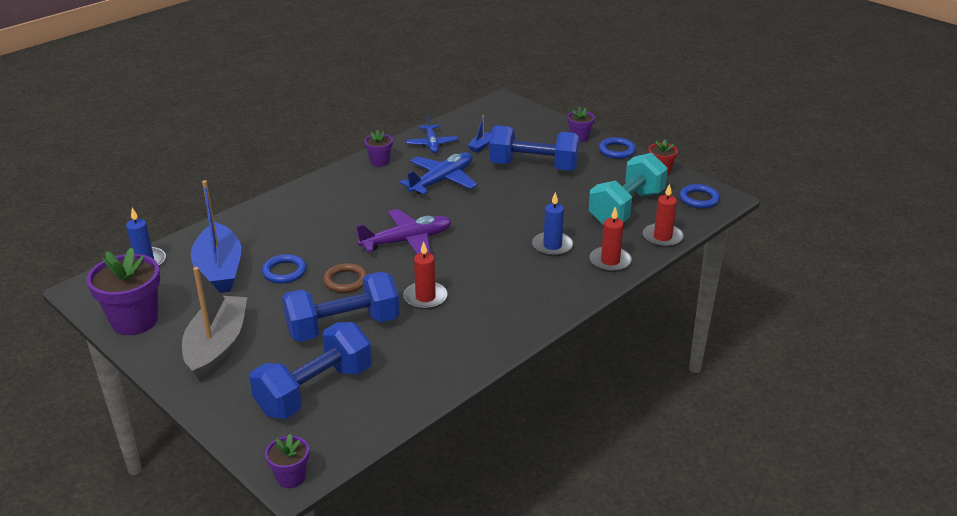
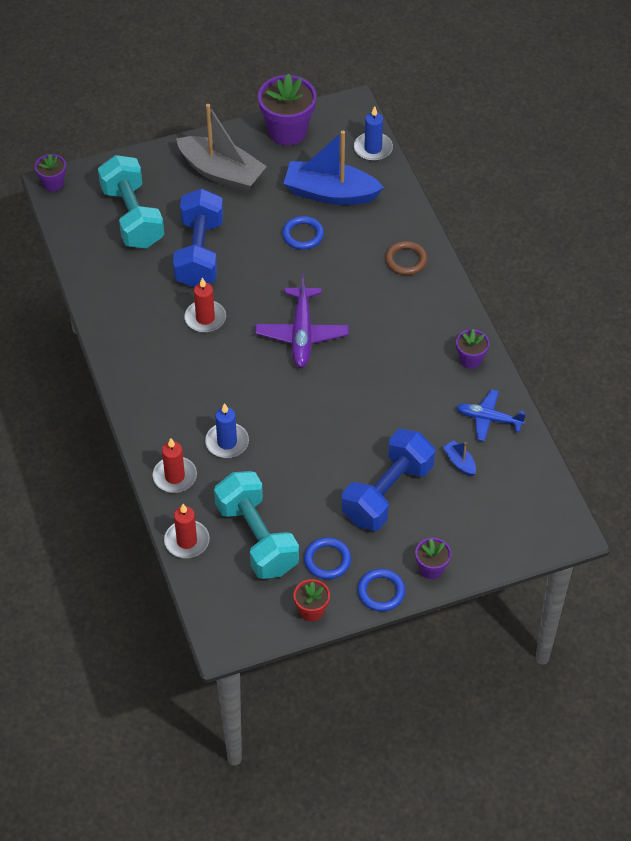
camera: 115 degrees right, 20 degrees up
(315, 390) = (132, 217): blue dumbbell -> turquoise dumbbell
(345, 281) = (263, 272): brown ring -> brown ring (406, 260)
(442, 180) = (401, 399): blue plane -> none
(699, 199) = (235, 615): blue ring -> blue ring (327, 560)

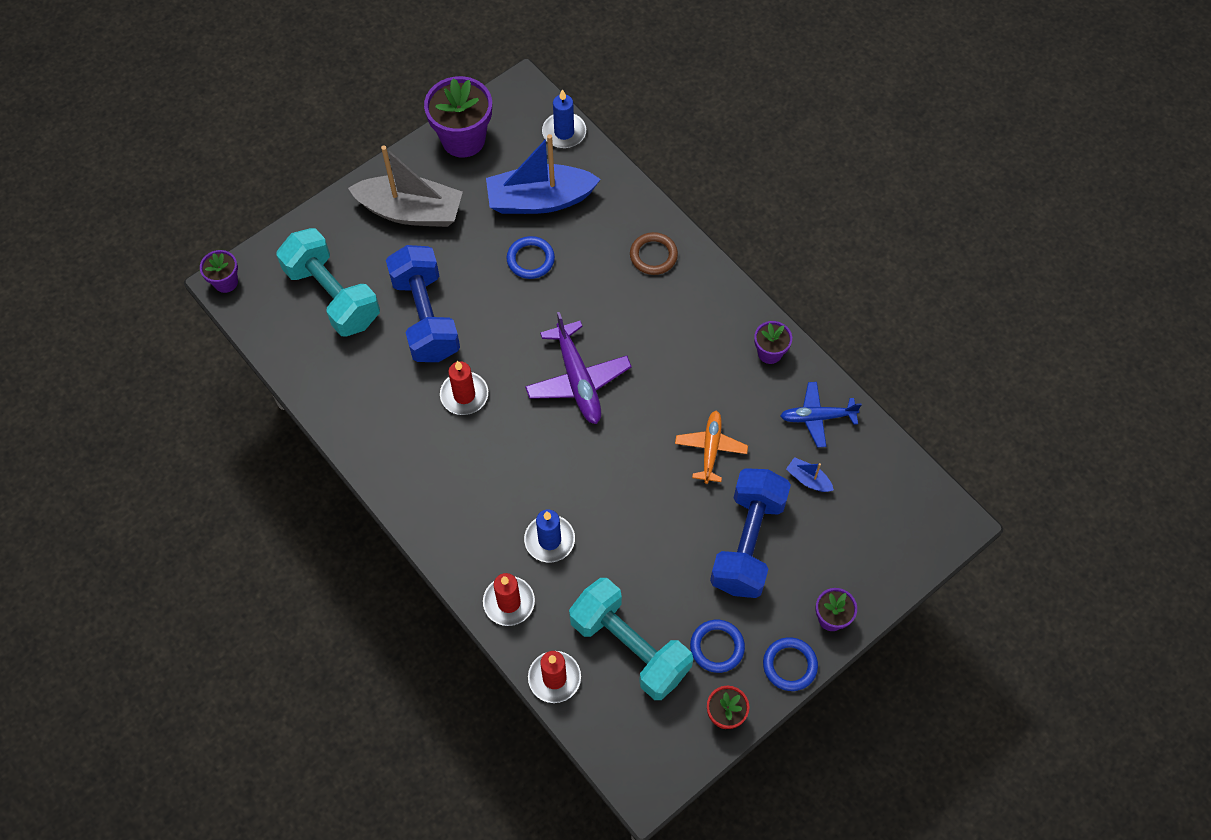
camera: 20 degrees left, 10 degrees up
(388, 416) = (710, 449): none -> orange plane

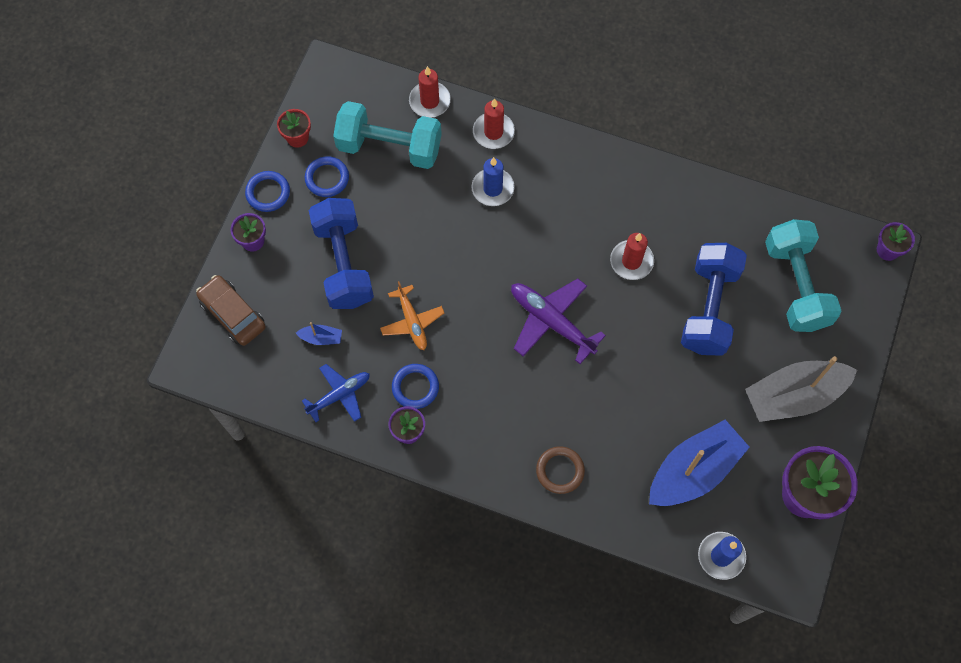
camera: 150 degrees right, 5 degrees up
(333, 295) = (796, 285): turquoise dumbbell -> turquoise dumbbell turned 60 degrees clockwise
(425, 317) = (709, 308): blue dumbbell -> blue dumbbell turned 60 degrees clockwise
(530, 259) = (661, 407): blue ring -> blue ring (415, 387)
(887, 550) = (233, 314): none -> brown car

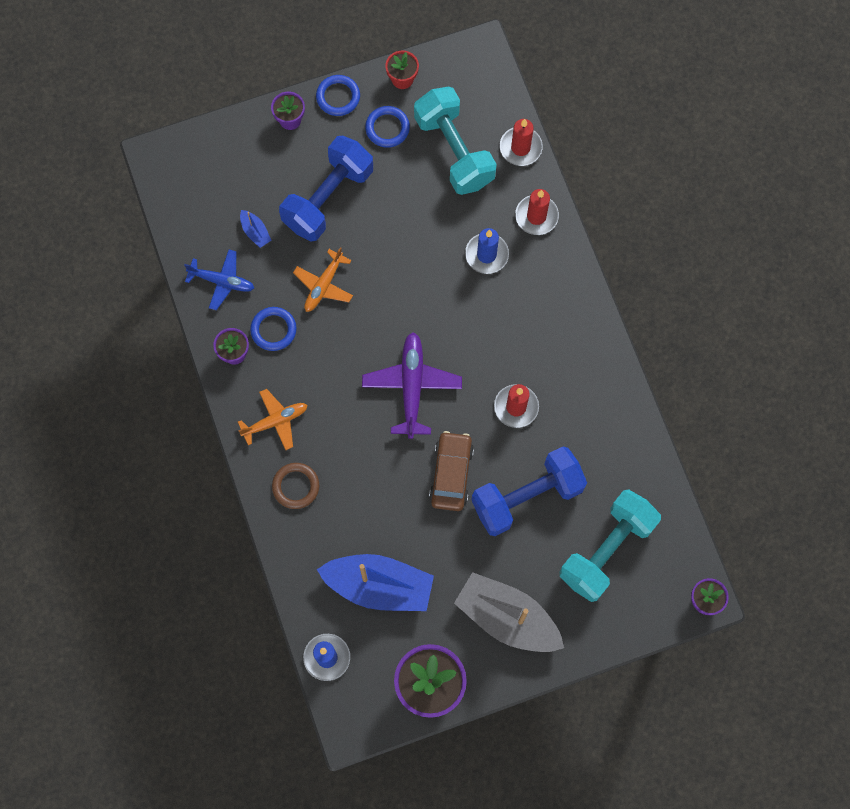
camera: 50 degrees right, 5 degrees up
(233, 314) = (220, 155): brown car -> brown car (451, 474)
(492, 445) = (275, 421): none -> orange plane

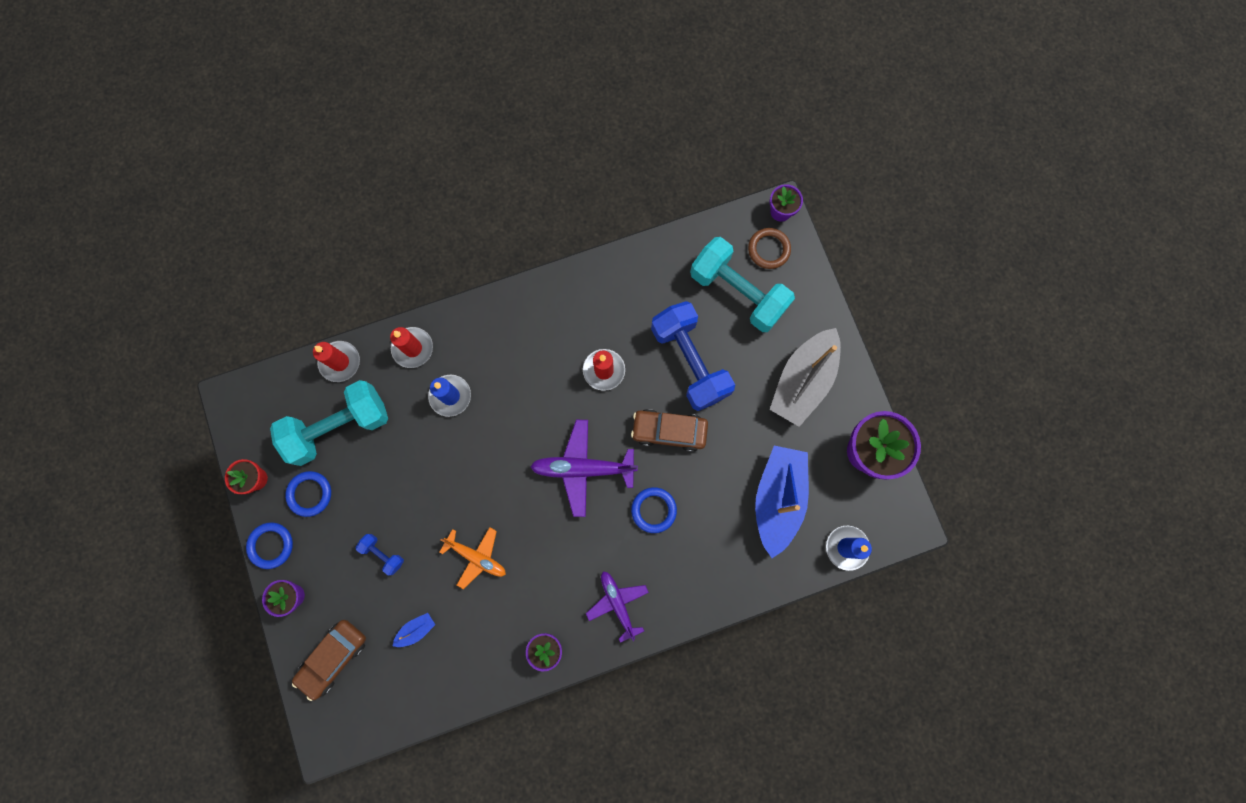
camera: 90 degrees left, 5 degrees up
(222, 281) = (469, 663): blue plane -> none
(232, 159) = (333, 657): none -> brown car
(273, 330) = (522, 607): blue ring -> blue ring (653, 510)
(275, 421) = (617, 603): orange plane -> purple plane
(296, 486) = (683, 581): brown ring -> brown ring (768, 249)
(328, 198) = (383, 554): blue dumbbell -> blue dumbbell, size x0.43

